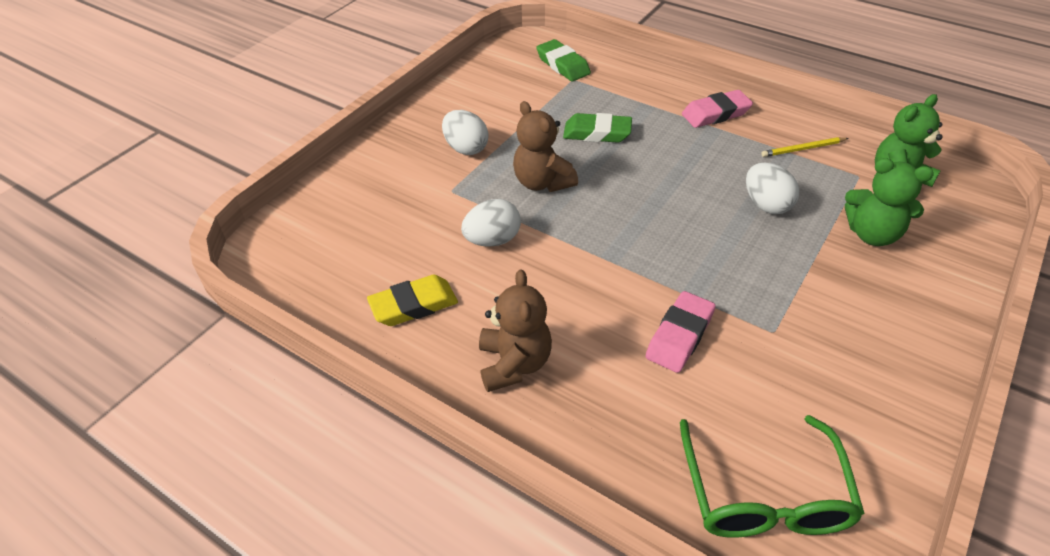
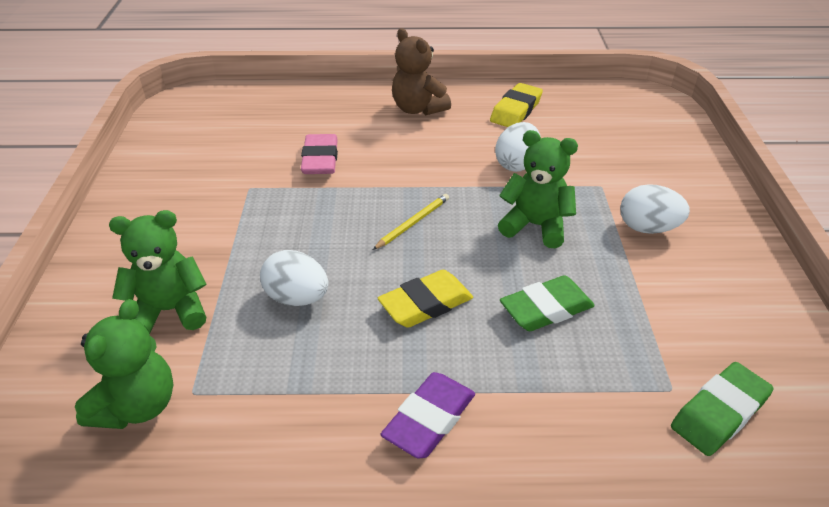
camera: 145 degrees right, 5 degrees down
(542, 182) = (535, 226): brown teddy bear -> green teddy bear
(563, 65) = (719, 413): green eraser -> green eraser turned 60 degrees counterclockwise
(673, 165) = (426, 304): none -> yellow eraser
(716, 114) = (429, 419): pink eraser -> purple eraser
(764, 494) = (229, 110): green glasses -> none
(803, 149) = (278, 407): yellow pencil -> yellow pencil (412, 223)

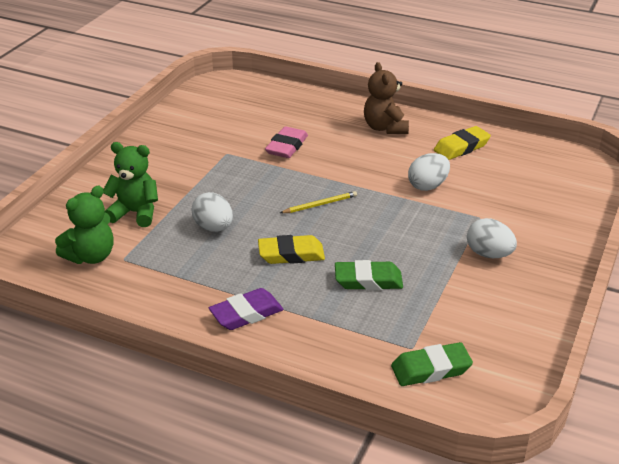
camera: 25 degrees right, 5 degrees down
(535, 226) = (405, 230): green teddy bear -> none

